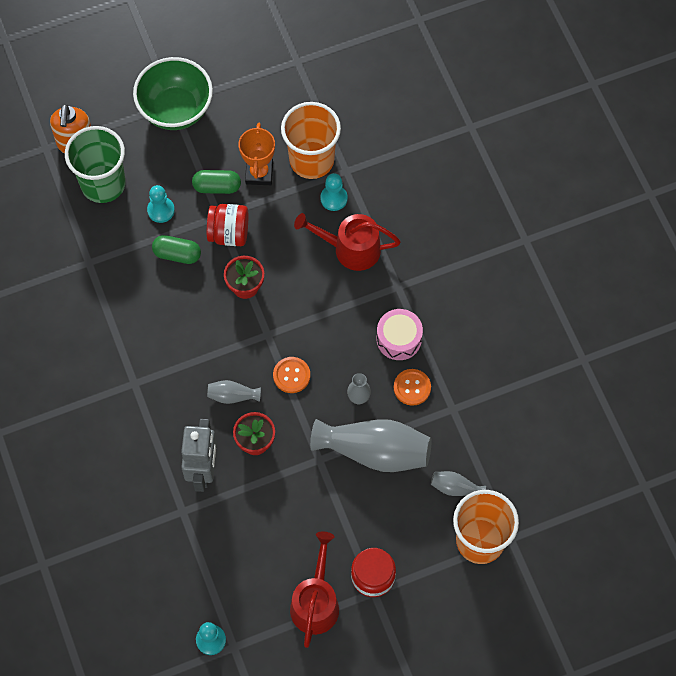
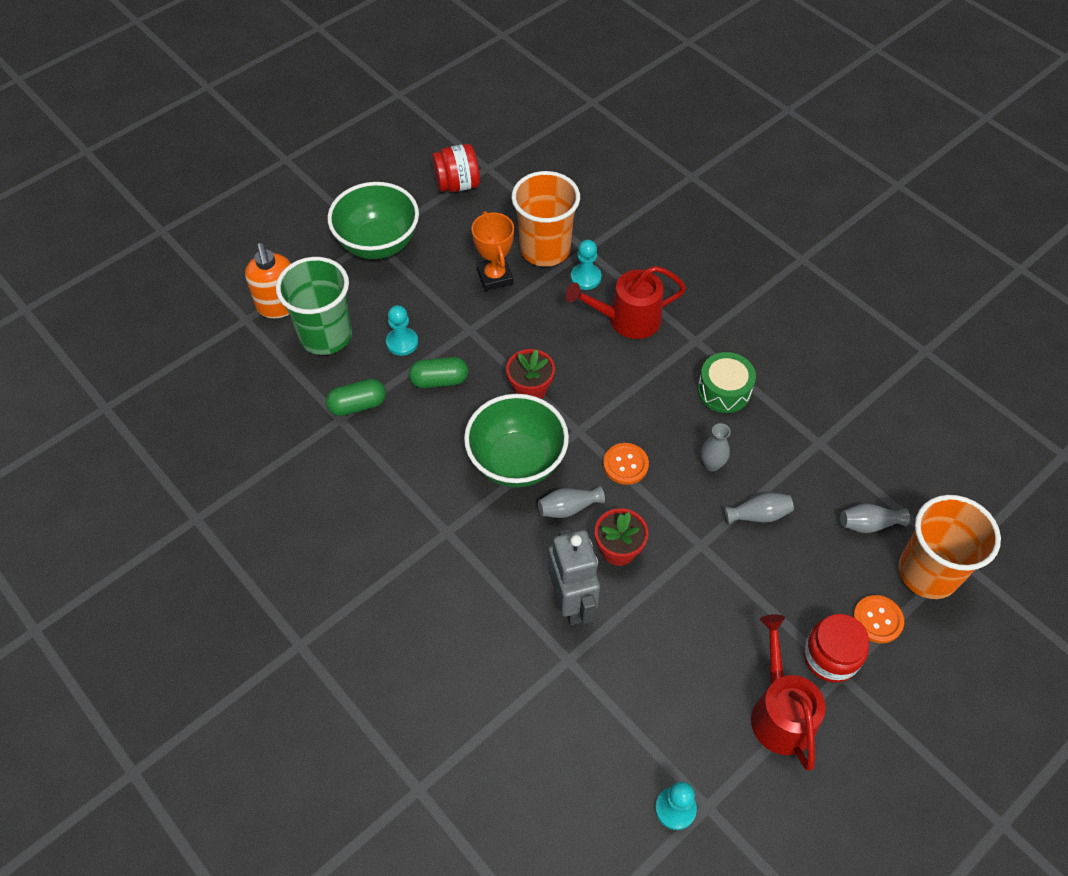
camera: 20 degrees left, 10 degrees down
(209, 344) = (517, 462): none -> green bowl
(217, 187) = (455, 302): green capsule -> green capsule (358, 405)
(229, 233) = (488, 343): red jar -> red jar (457, 184)
(374, 451) = (759, 515): grey vase -> grey vase, size x0.46
(399, 339) = (724, 390): pink drum -> green drum
(412, 387) = (764, 435): orange button -> orange button (877, 620)

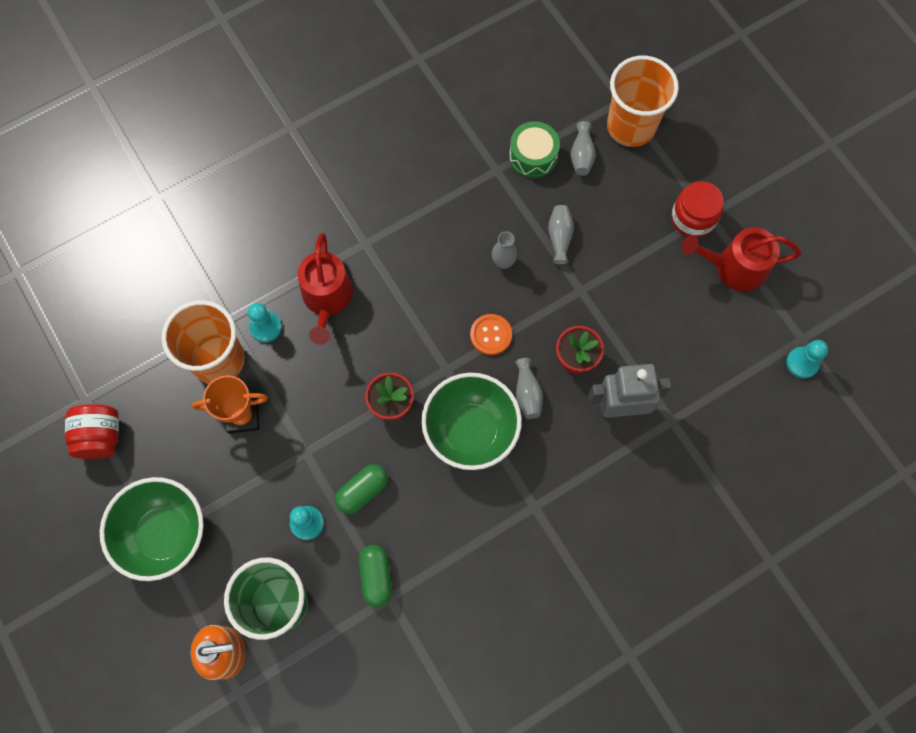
camera: 80 degrees left, 15 degrees up
(439, 380) = (362, 491): green capsule -> green capsule turned 45 degrees clockwise
(724, 390) = (427, 233): green drum -> green drum (533, 156)
(877, 620) = (666, 175): orange button -> none

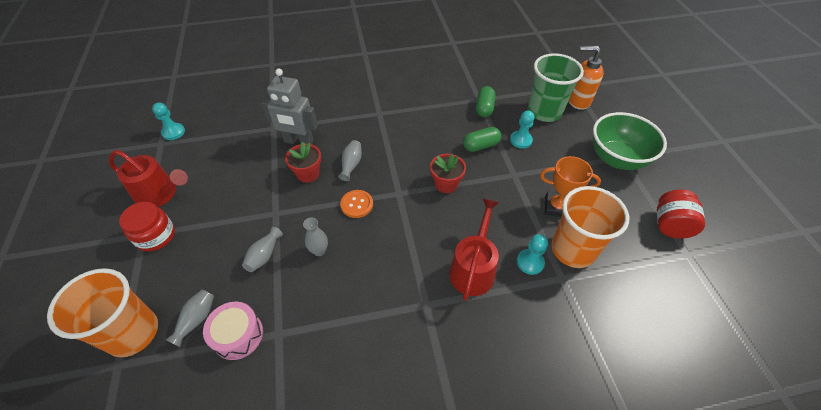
camera: 160 degrees left, 20 degrees down
(470, 431) = (399, 156): green bowl -> none
(533, 156) = (238, 335): green drum -> pink drum

